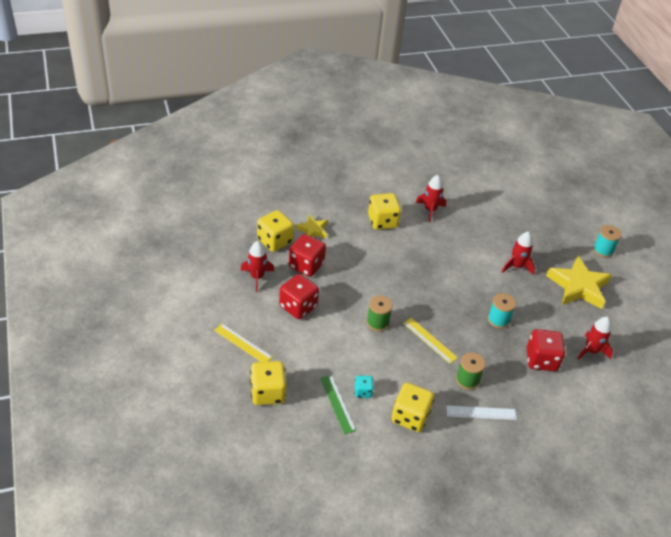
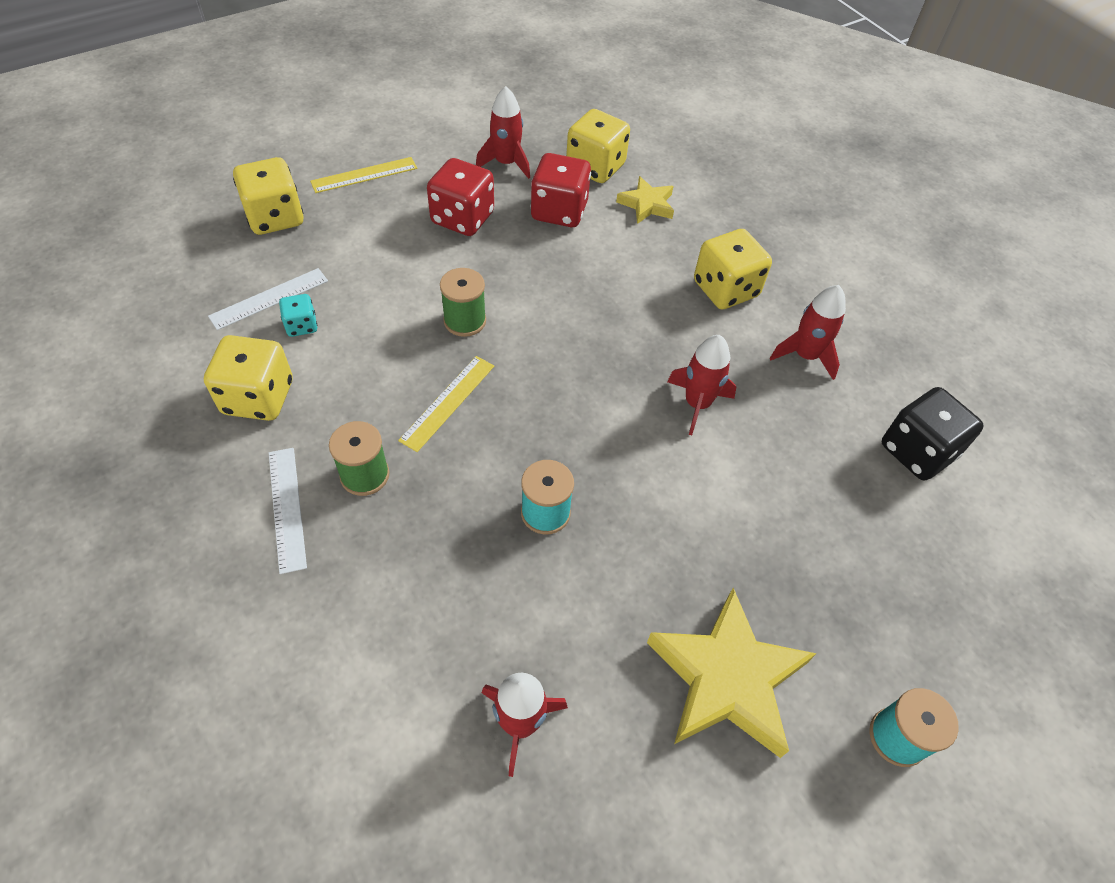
camera: 75 degrees right, 10 degrees up
(243, 344) = (364, 175): yellow ruler -> yellow ruler turned 45 degrees clockwise
(337, 404) = (269, 298): green ruler -> white ruler
(487, 197) = (917, 451): none -> black dice
(516, 266) = (724, 532): red rocket -> red rocket (697, 404)
(541, 360) = (457, 609): red dice -> none

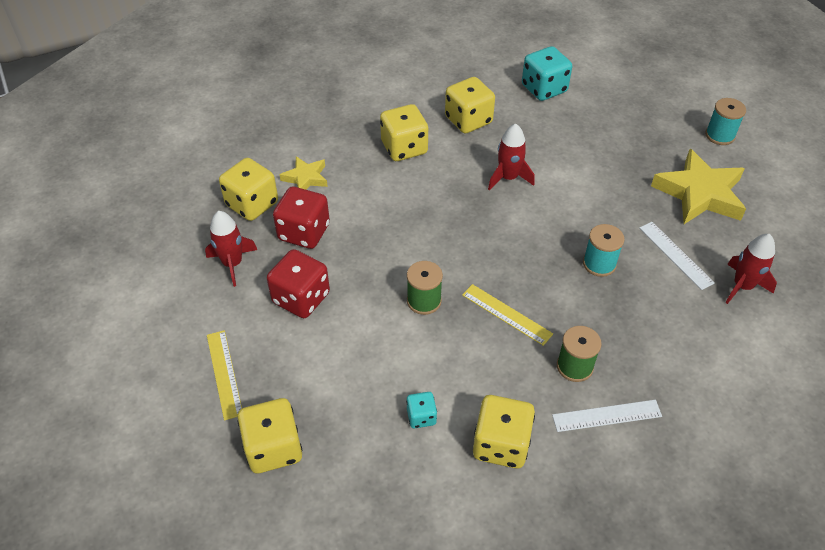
camera: 80 degrees left, 5 degrees down
(269, 298) = (385, 445): white ruler -> white ruler (675, 255)
(805, 355) = (468, 120): red rocket -> yellow dice
(917, 451) = (544, 89): black dice -> turquoise dice

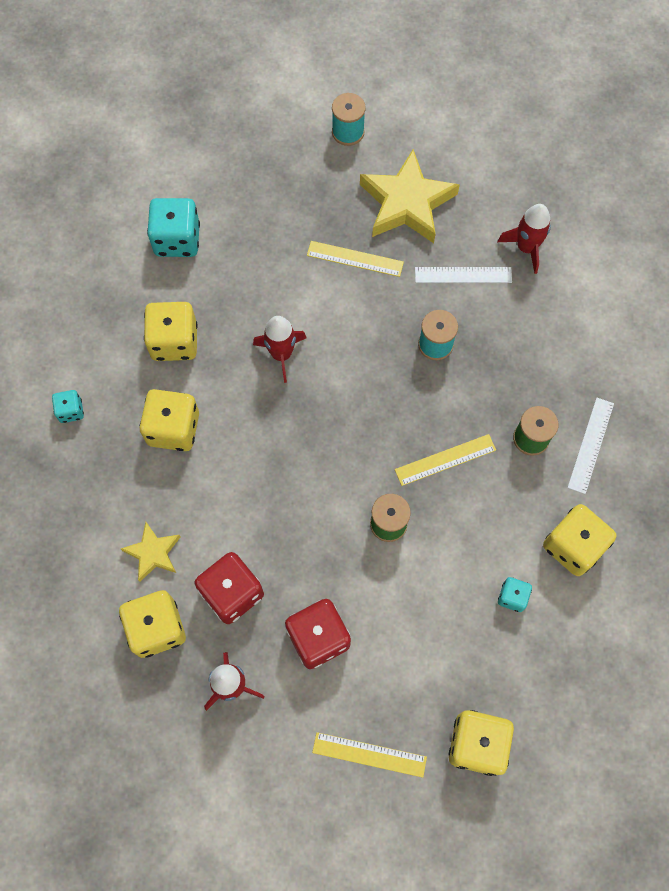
camera: 60 degrees left, 20 degrees up
(377, 95) = (71, 411): none -> turquoise dice
(623, 184) = (355, 258): none -> yellow ruler

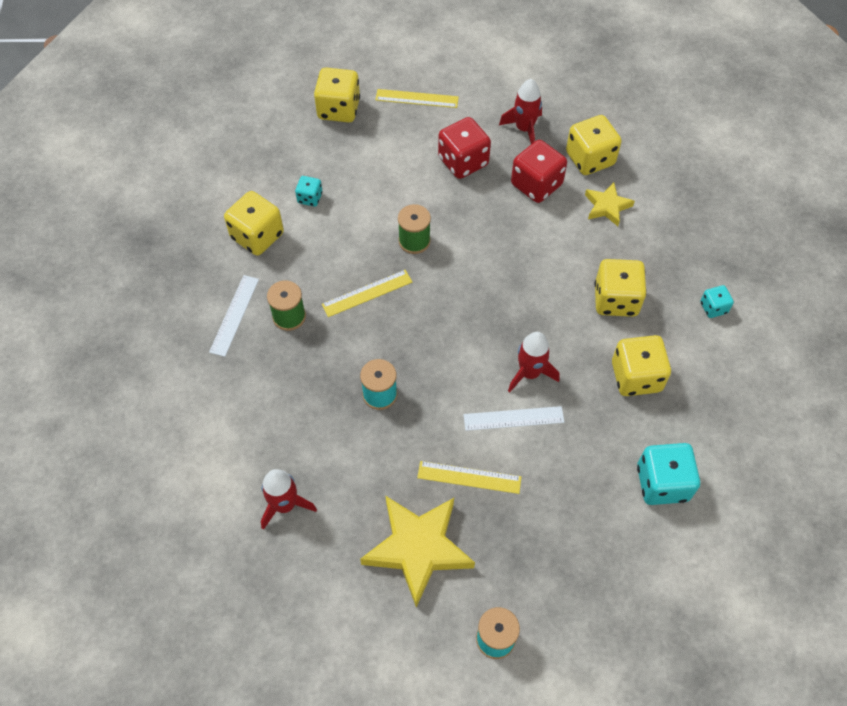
camera: 175 degrees right, 10 degrees down
(463, 275) = (353, 468): white ruler -> white ruler (513, 418)

